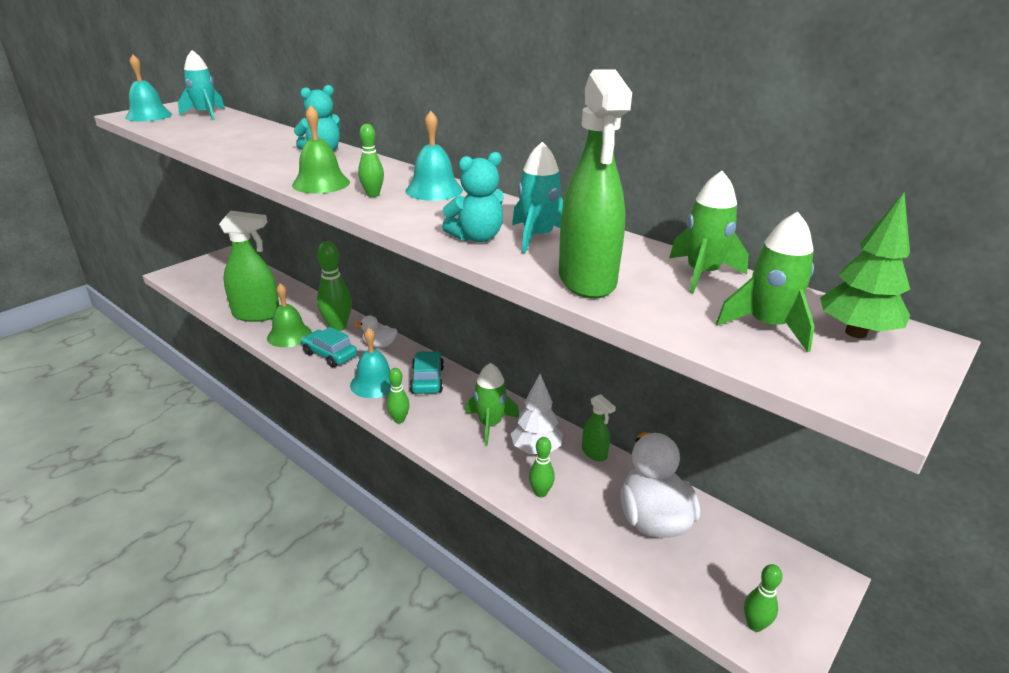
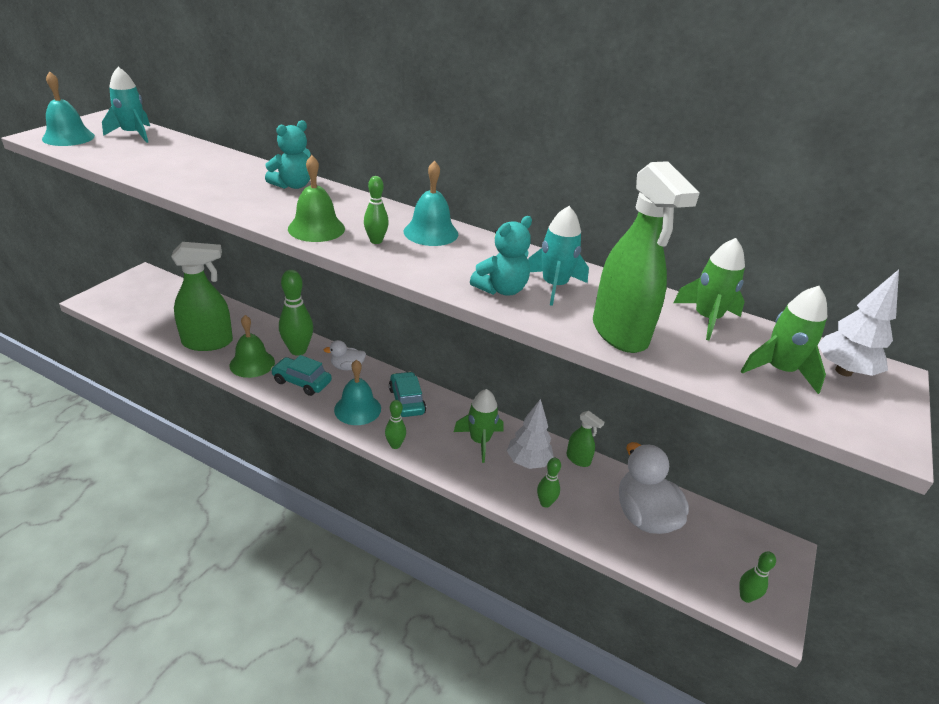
camera: 15 degrees left, 5 degrees up
(856, 333) = (843, 371): green tree -> white tree

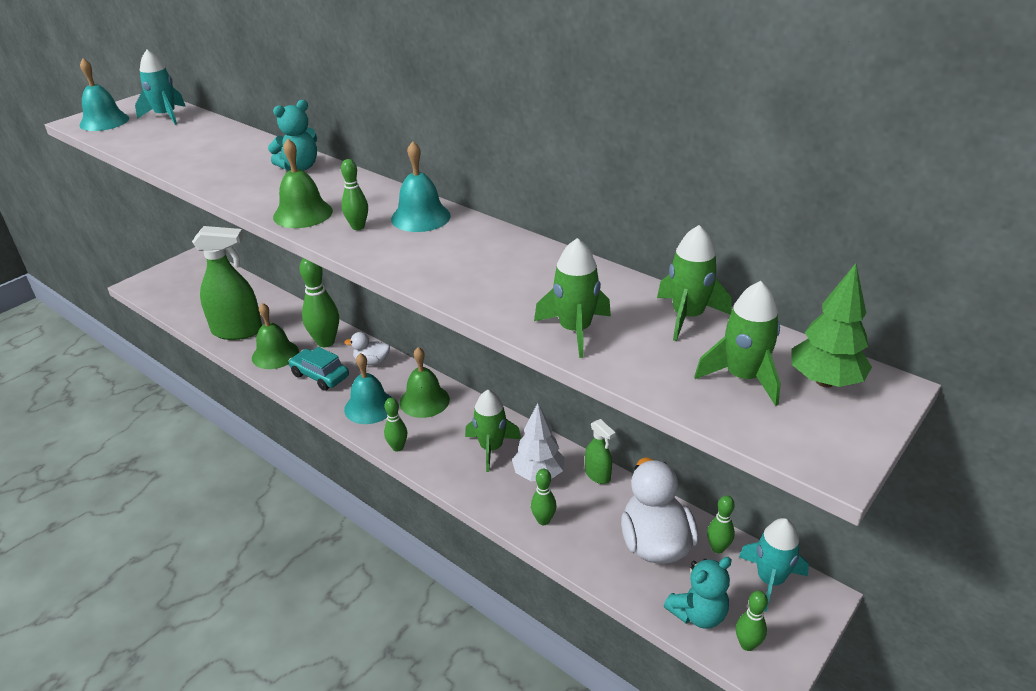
camera: 15 degrees right, 0 degrees up
(407, 401) = (424, 401): turquoise car -> green bell
(501, 289) = (466, 280): turquoise teddy bear -> turquoise teddy bear (698, 614)
(554, 286) = (527, 277): turquoise rocket -> turquoise rocket (770, 580)
(620, 333) = (574, 330): green spray bottle -> green rocket
(695, 515) = (717, 548): none -> green bowling pin
(843, 371) = (825, 381): white tree -> green tree

